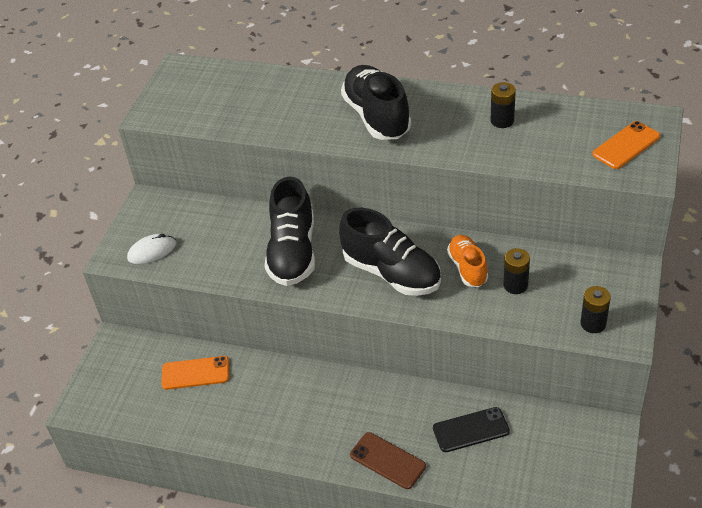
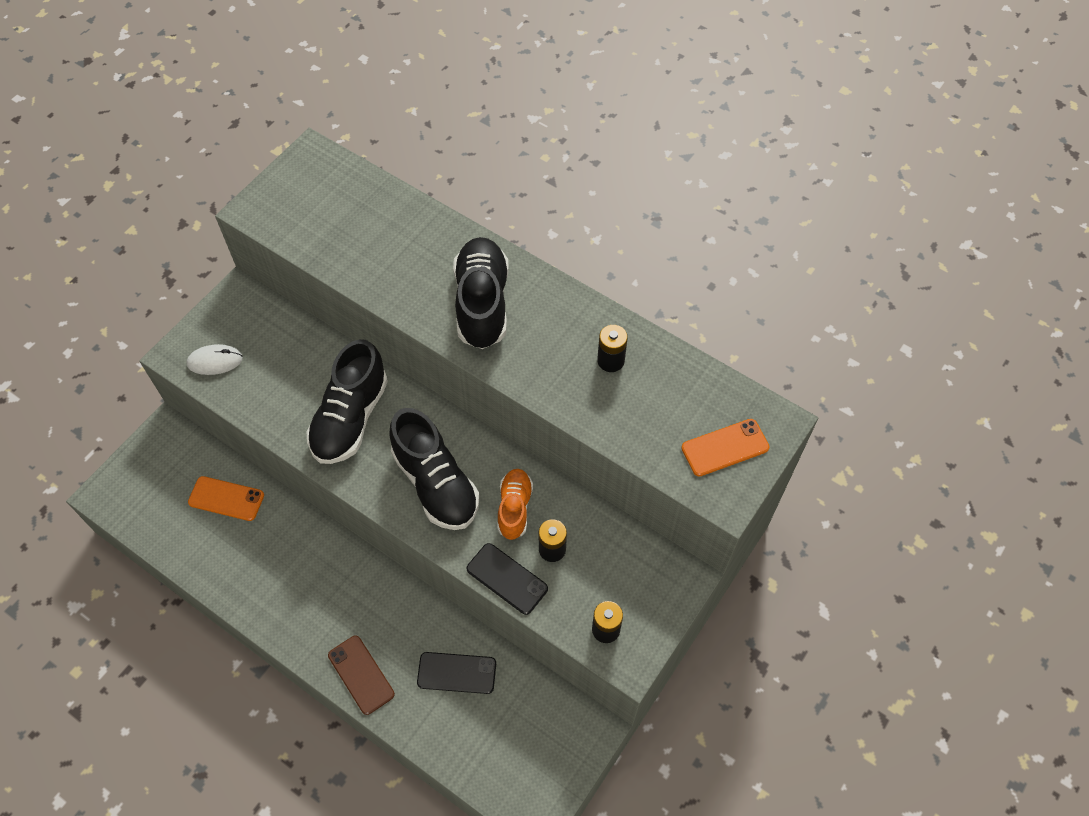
camera: 15 degrees right, 15 degrees up
(490, 317) = (507, 578): none -> black phone

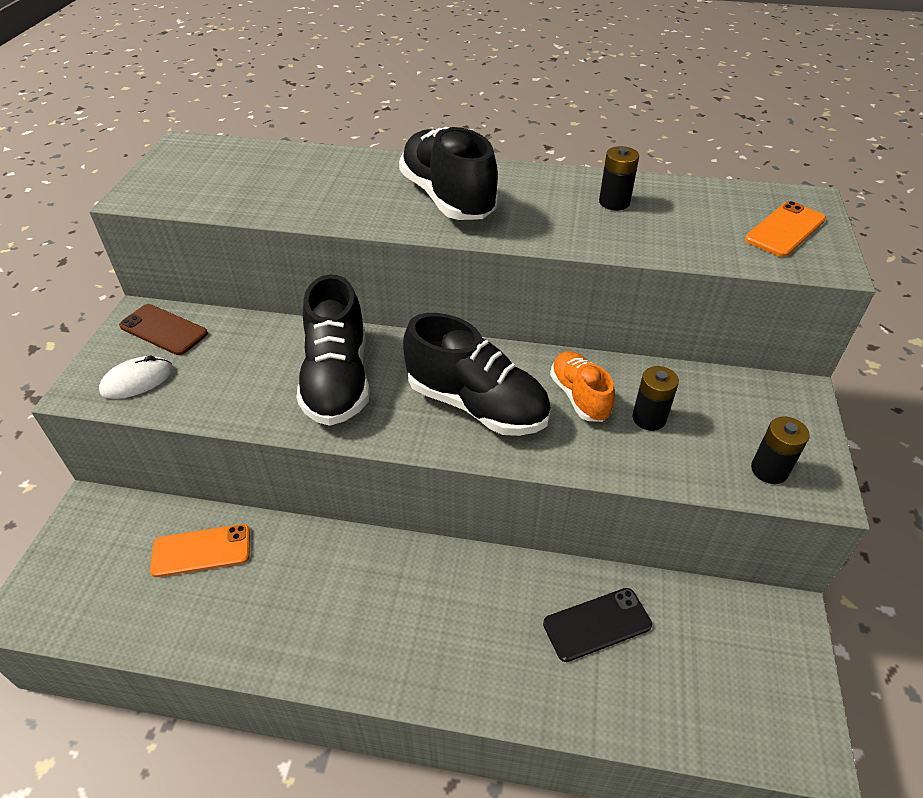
camera: 25 degrees left, 15 degrees down
(361, 674) = (484, 680): brown phone -> brown phone (163, 330)
(507, 578) = (624, 464): black phone -> none

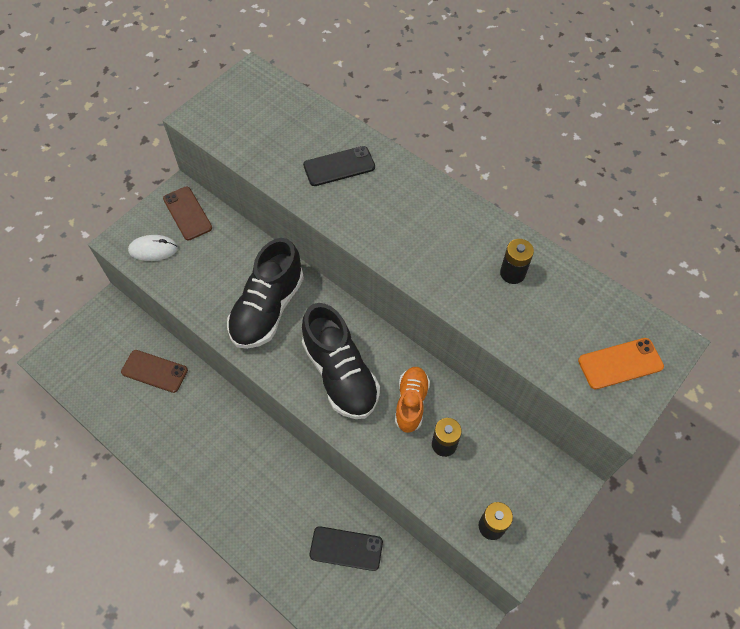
camera: 30 degrees right, 15 degrees up
(201, 550) = (154, 371): orange phone -> brown phone
(351, 183) = (339, 166): none -> black phone
(448, 198) = (395, 213): black shoe -> none

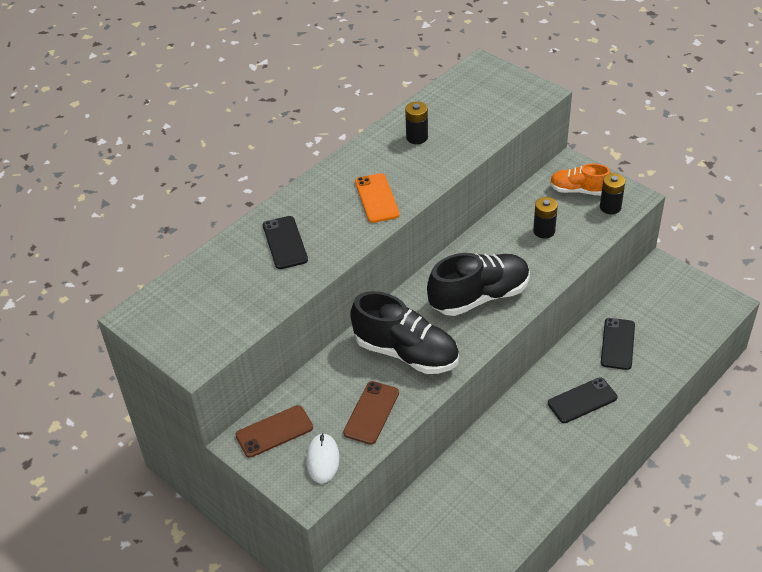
camera: 85 degrees left, 15 degrees down
(154, 371) = (440, 513): brown phone -> brown phone (371, 413)
(270, 503) = (582, 400): none -> black phone
(411, 403) = (506, 250): orange shoe -> orange shoe (578, 190)
(620, 363) = (500, 89): orange phone -> orange phone (377, 198)

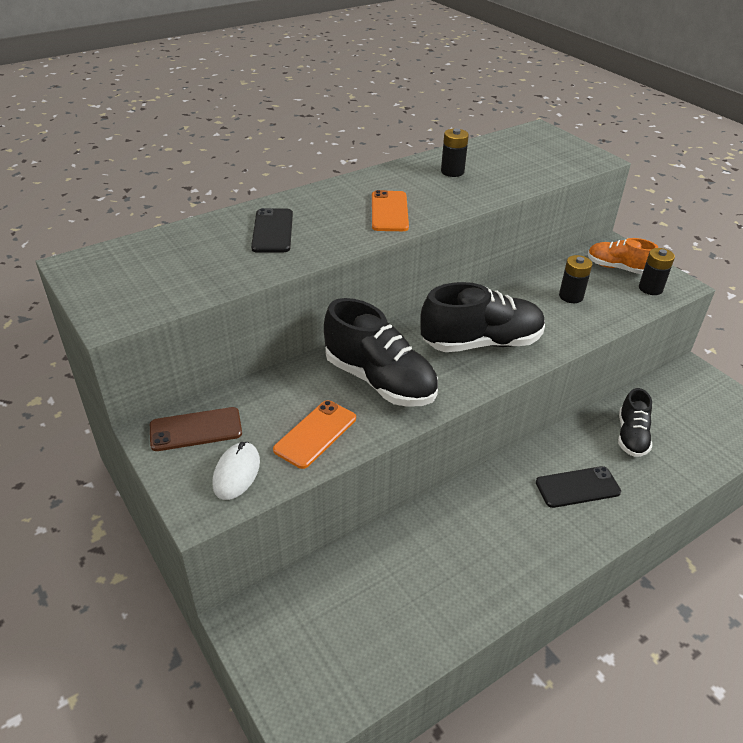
camera: 10 degrees right, 5 degrees down
(371, 413) = (315, 434): brown phone -> orange phone
(617, 344) = (631, 436): black phone -> black shoe

